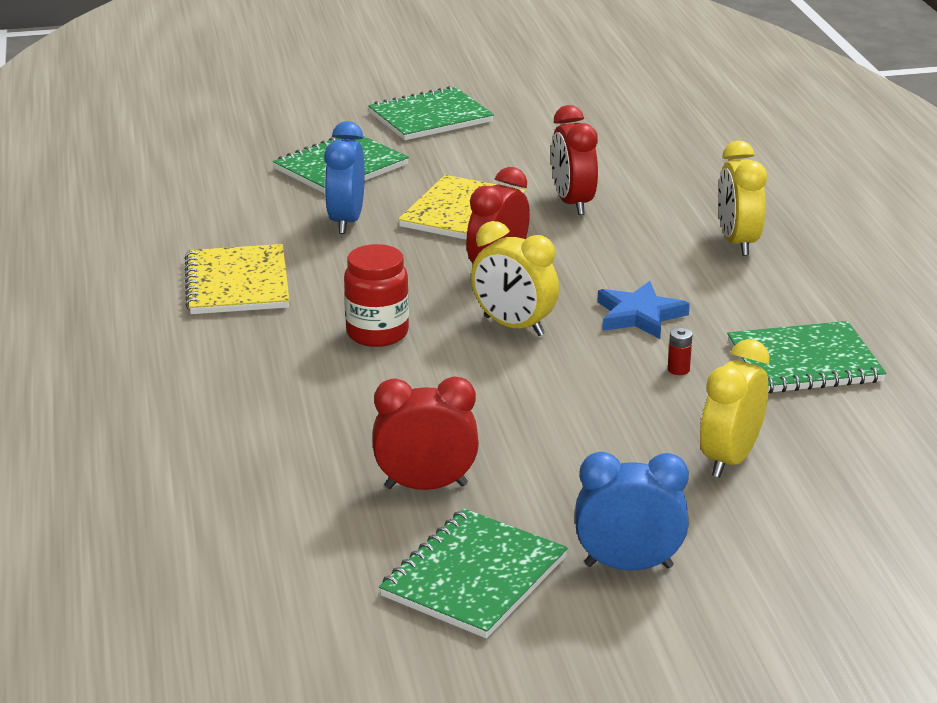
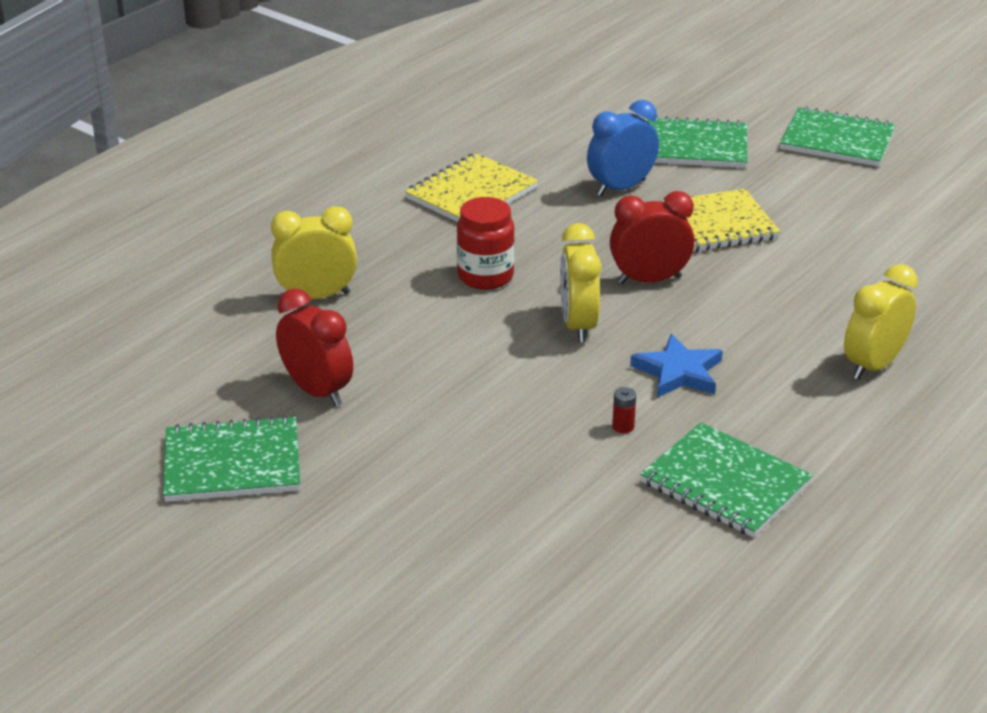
camera: 50 degrees right, 5 degrees up
(572, 203) = (807, 262): red clock -> none
(628, 566) = (322, 524): blue clock -> none
(730, 459) = (524, 509): yellow clock -> yellow clock (317, 296)

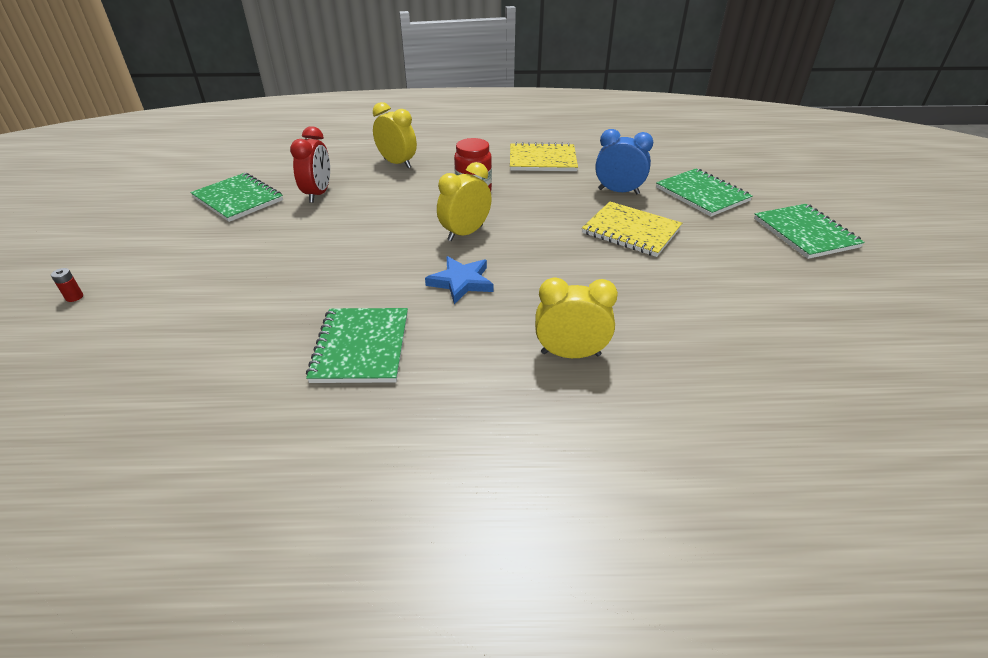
camera: 50 degrees right, 5 degrees up
(623, 427) = (382, 286): red battery -> red battery (74, 297)
(649, 280) = (542, 235): red clock -> none

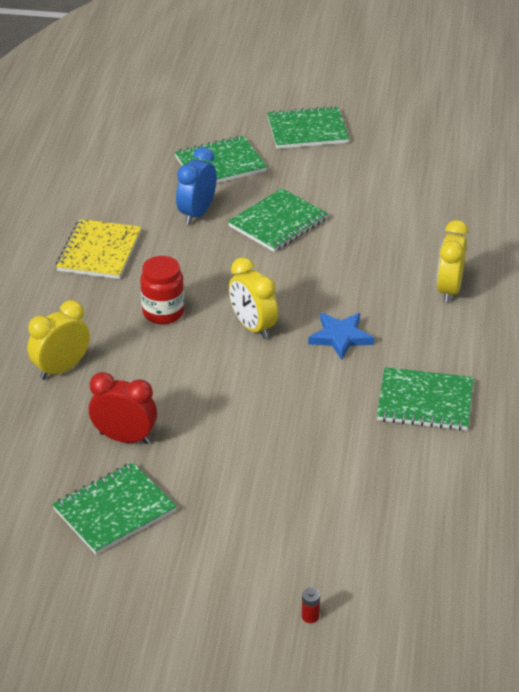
camera: 80 degrees left, 0 degrees up
(631, 231) = (278, 222): yellow notebook -> green notebook

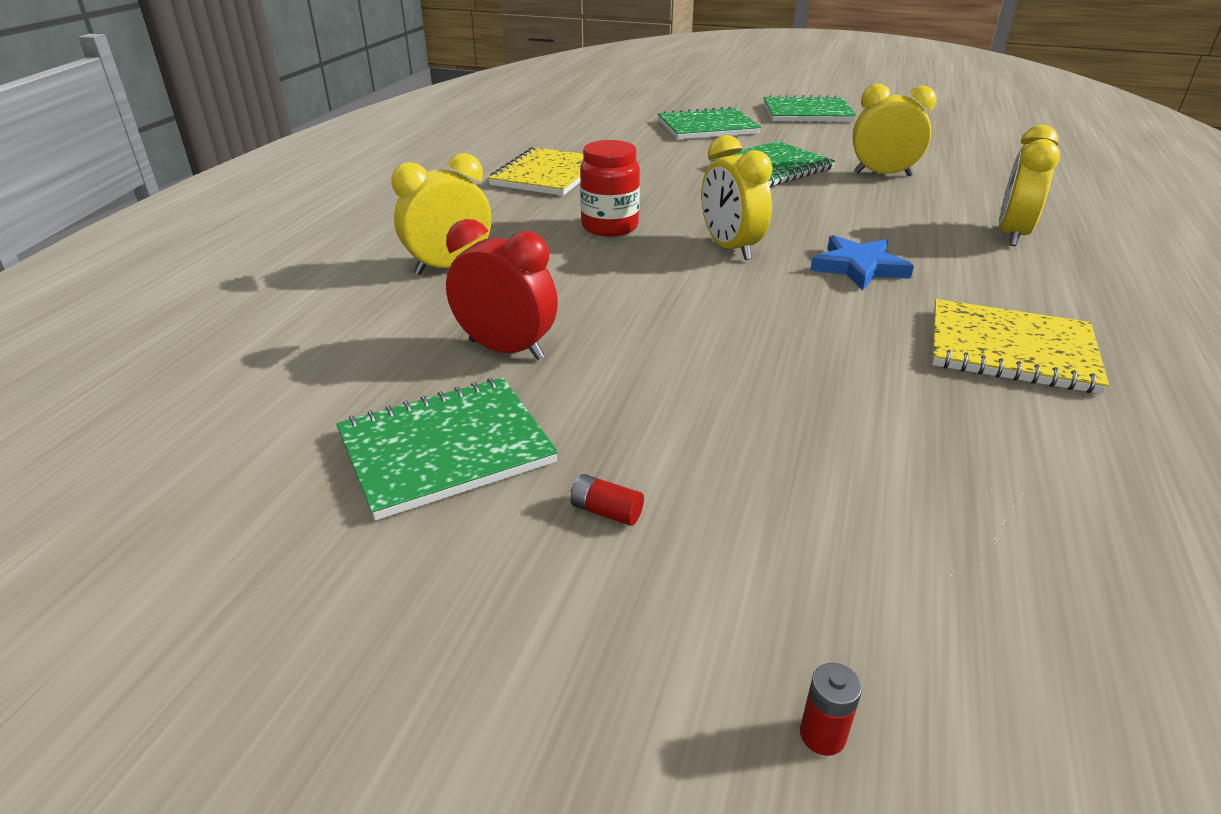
camera: 10 degrees right, 5 degrees down
(197, 213) = (673, 156): blue clock -> none
(207, 535) = (606, 511): none -> red battery
(366, 223) = (883, 174): none -> yellow clock
(425, 401) = (1010, 349): green notebook -> yellow notebook

